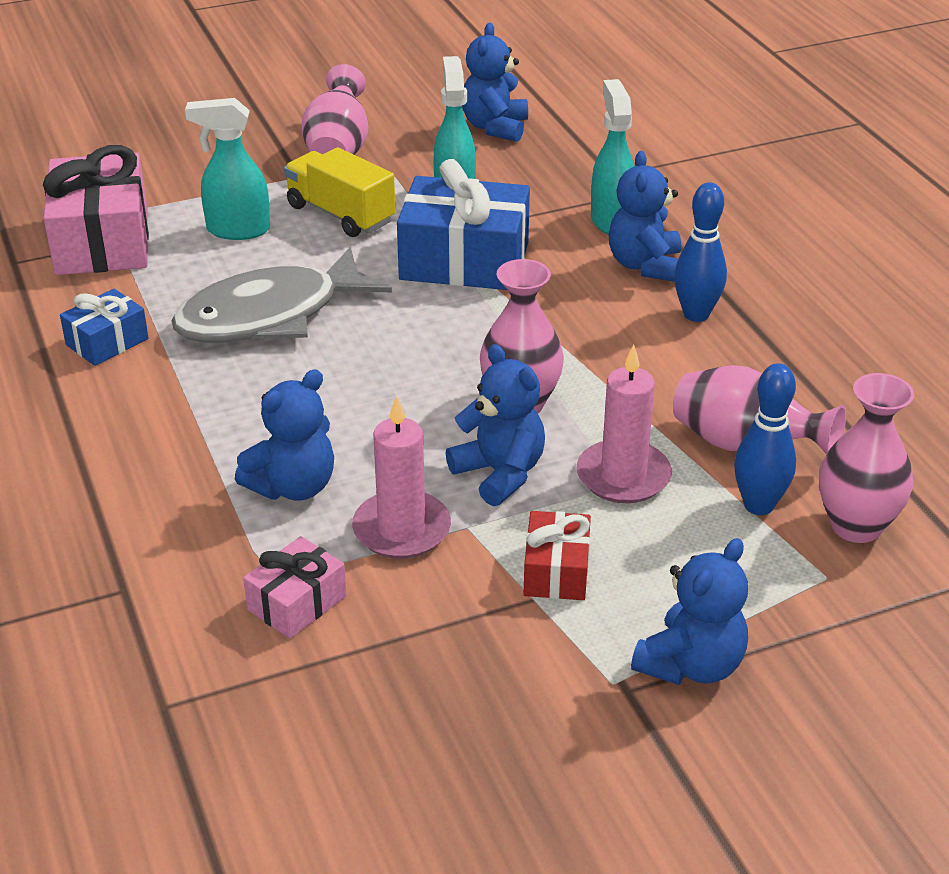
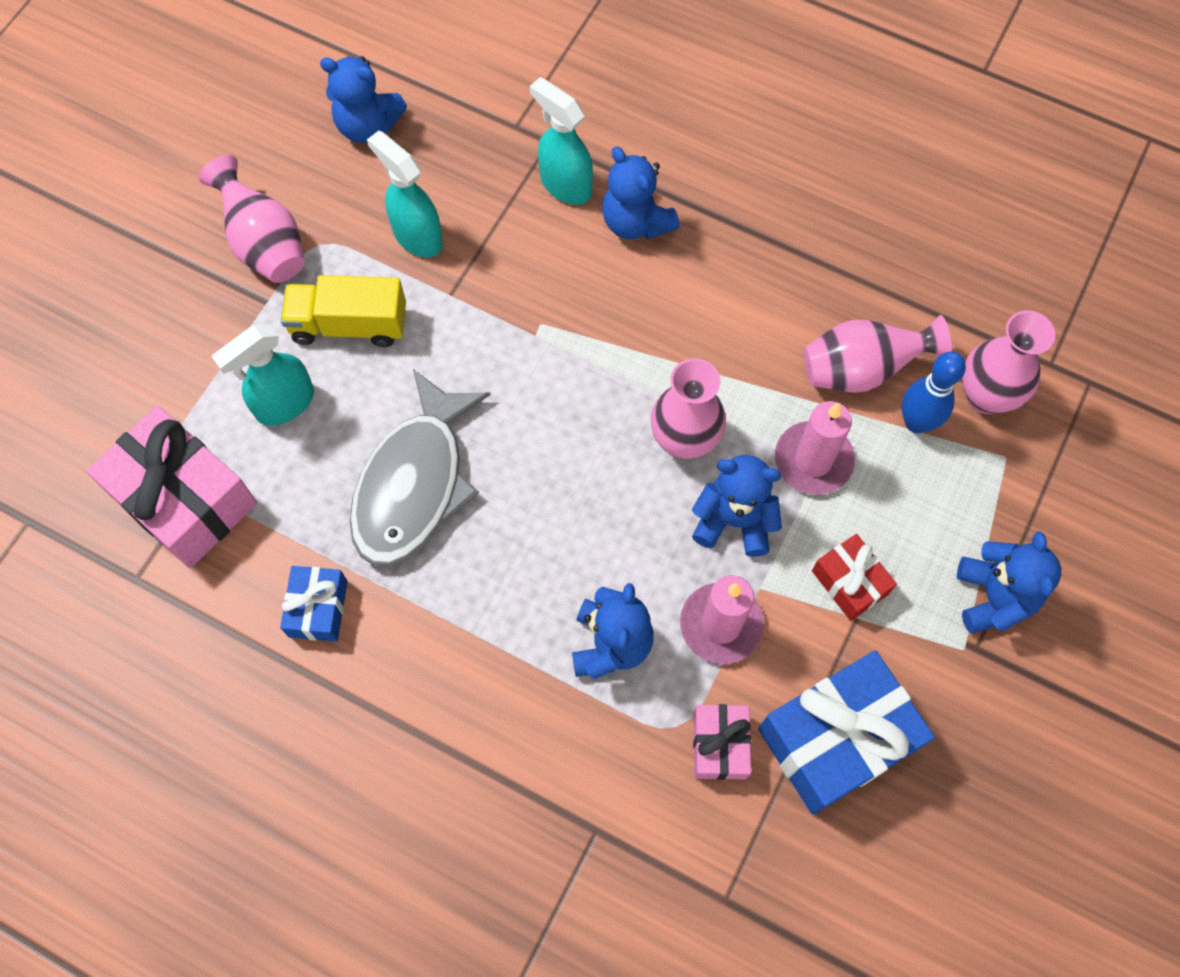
camera: 40 degrees left, 30 degrees up
(464, 261) = (500, 312): blue gift -> blue gift (836, 739)
(495, 127) = (368, 125): blue teddy bear -> blue teddy bear turned 45 degrees counterclockwise
(696, 314) = (718, 253): blue bowling pin -> none

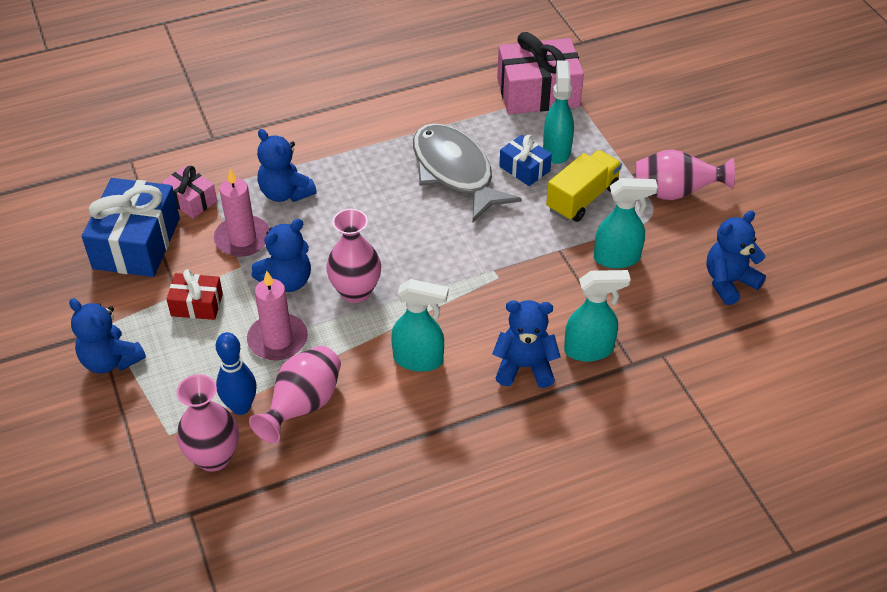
camera: 130 degrees right, 20 degrees down
(318, 608) = (427, 107): blue gift -> blue gift (524, 169)
(713, 314) = (419, 360): none -> turquoise spray bottle

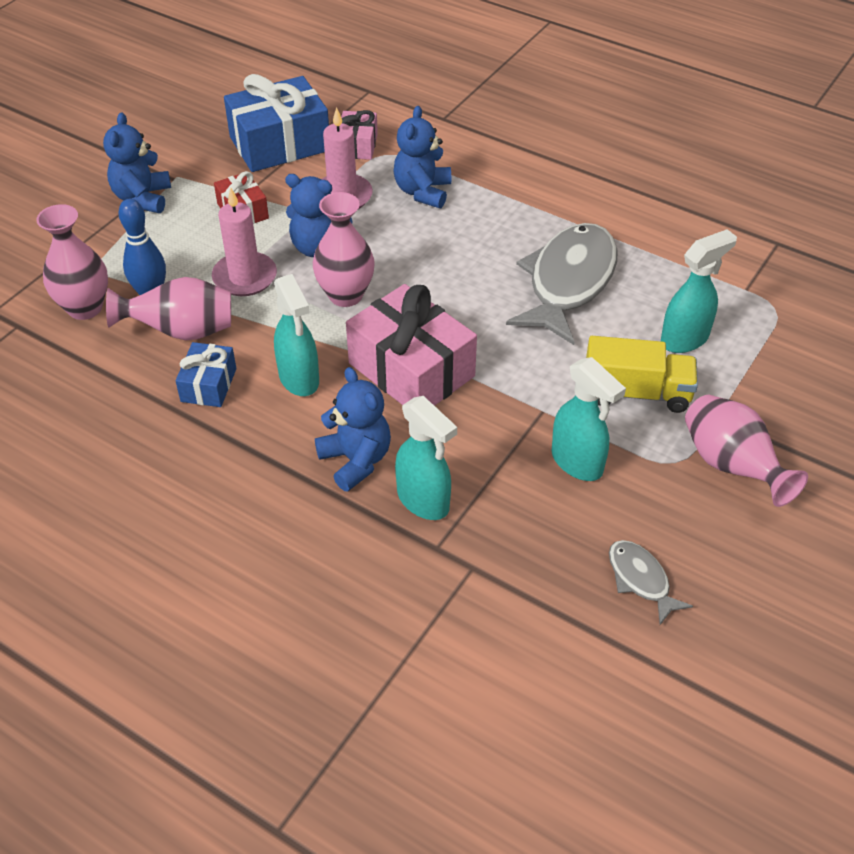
camera: 55 degrees right, 0 degrees up
(524, 169) = (630, 328): blue gift -> blue gift (208, 385)
(538, 93) = (754, 284): pink gift -> pink gift (411, 370)
(729, 282) = (640, 580): blue teddy bear -> grey fish

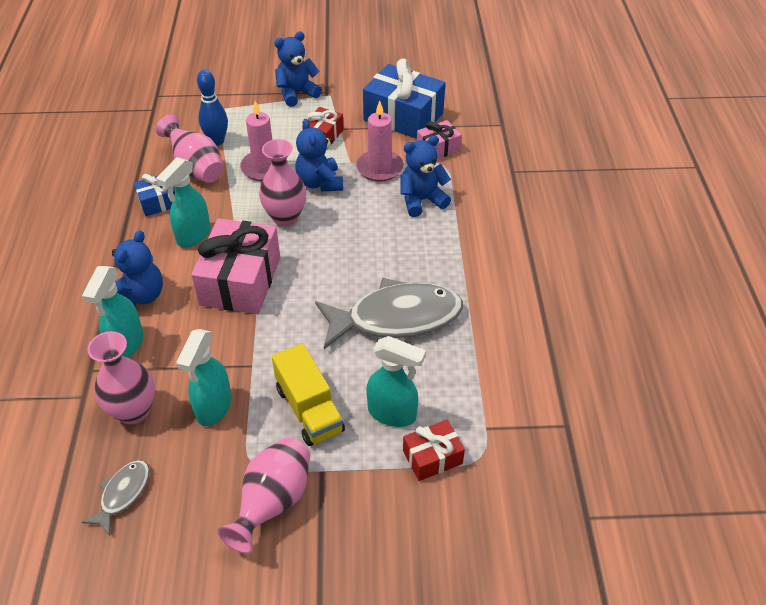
camera: 55 degrees right, 0 degrees up
(85, 308) = (186, 124): pink vase -> pink vase (133, 411)
(754, 337) = (432, 457): none -> red gift

